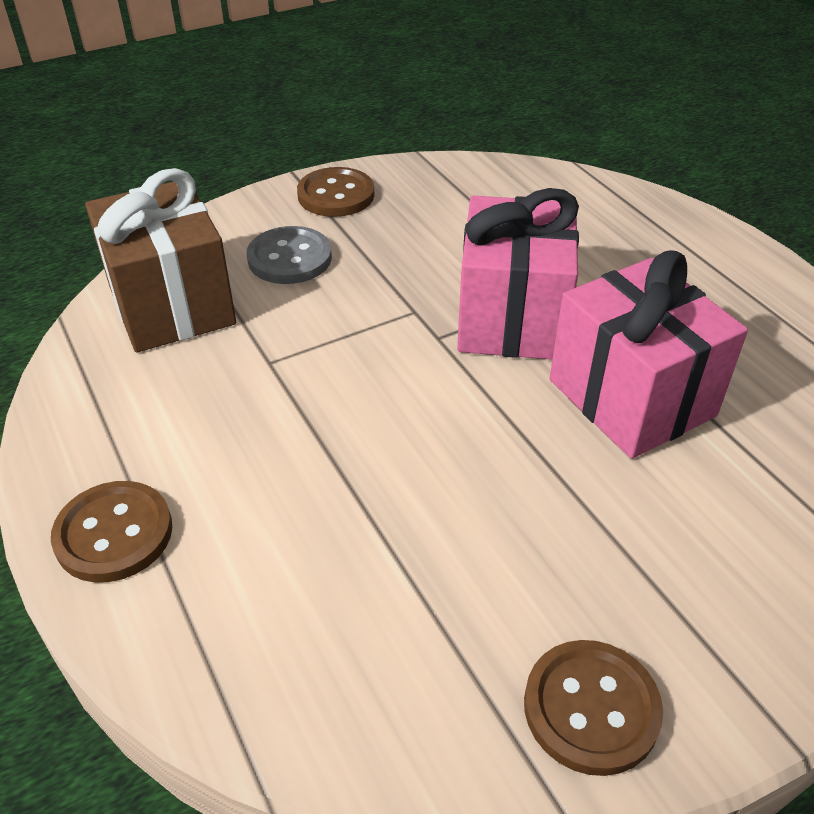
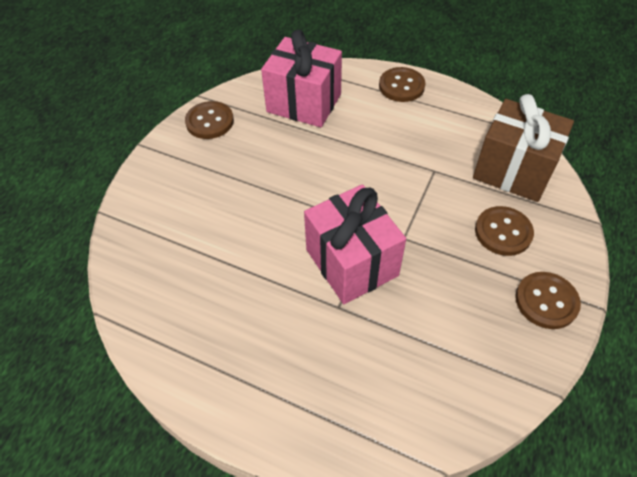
camera: 145 degrees right, 10 degrees up
(289, 258) = (503, 232): grey button -> brown button
(631, 398) = (259, 246): pink gift -> pink gift (304, 103)

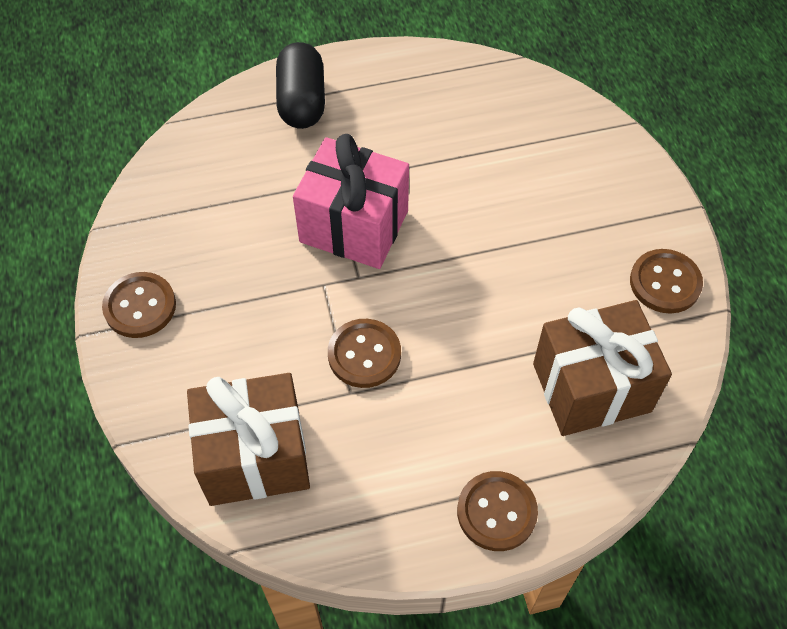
camera: 140 degrees right, 5 degrees up
(302, 401) = (302, 101): none -> black capsule
(304, 103) = (591, 387): pink gift -> brown gift
(503, 232) = (222, 358): brown button -> brown button (364, 354)

